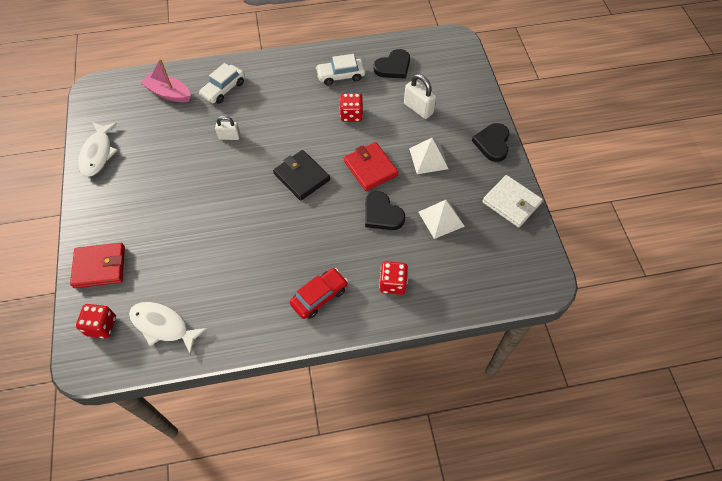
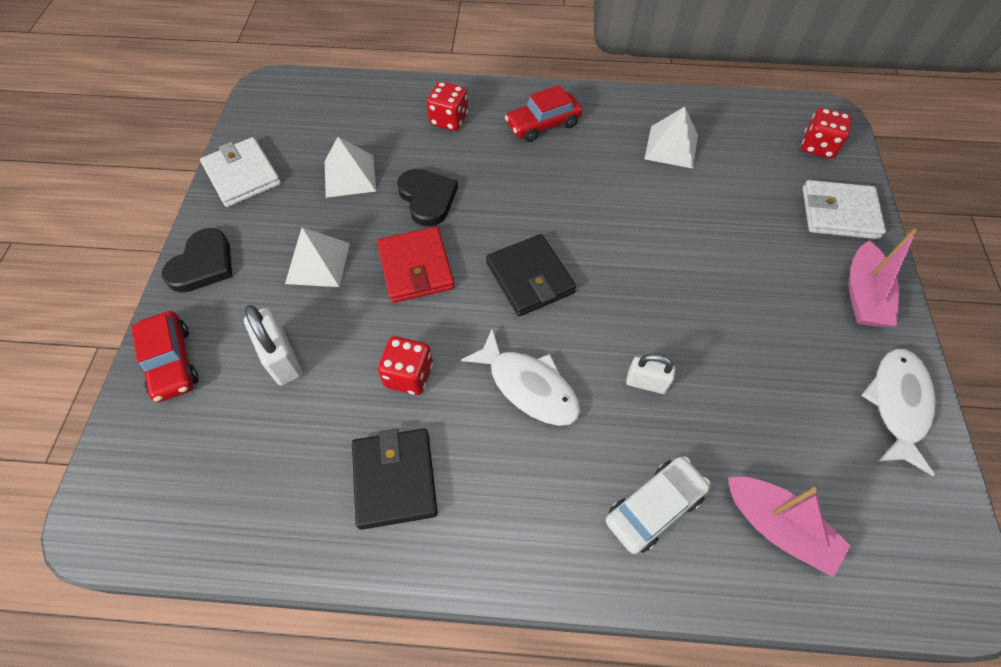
camera: 165 degrees left, 0 degrees up
(99, 210) = (863, 295): none -> pink boat
(100, 267) = (839, 213): red wallet -> white wallet
(163, 326) = (739, 132): white fish -> white fish (529, 386)
(217, 298) = (671, 147): none -> white pyramid
(341, 76) = (395, 479): white car -> black wallet
(393, 67) = (275, 475): black heart -> none
(471, 96) = (172, 362): none -> red car

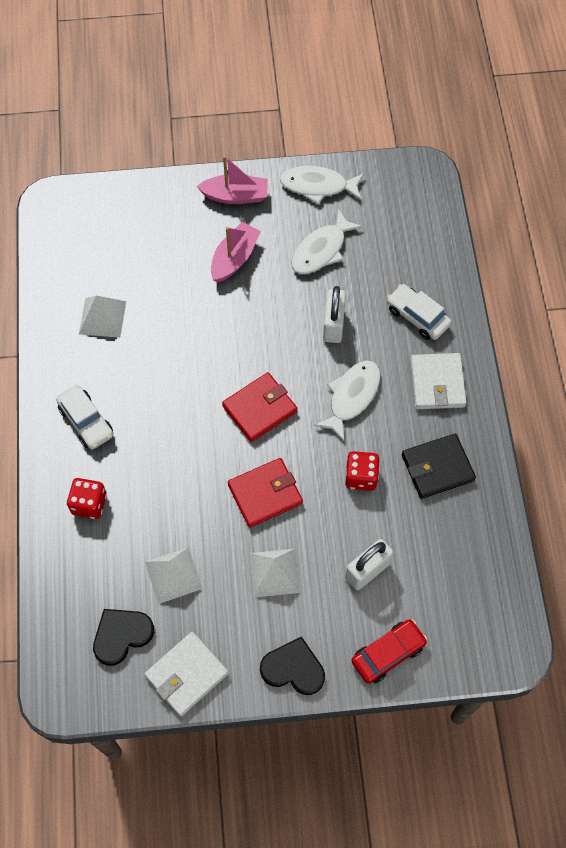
camera: 100 degrees left, 5 degrees up
(427, 198) = (190, 501): black heart -> black heart (121, 635)
(530, 278) = (260, 409): black wallet -> red wallet
(543, 124) = (86, 421): red car -> white car
(646, 383) = (333, 325): white padlock -> white padlock, size x1.51
(777, 389) = (321, 250): none -> white fish
(778, 527) = (412, 253): pink boat -> pink boat (234, 258)
(817, 147) = (89, 212): red dice -> none
(839, 213) = (160, 204): white wallet -> white wallet (437, 383)

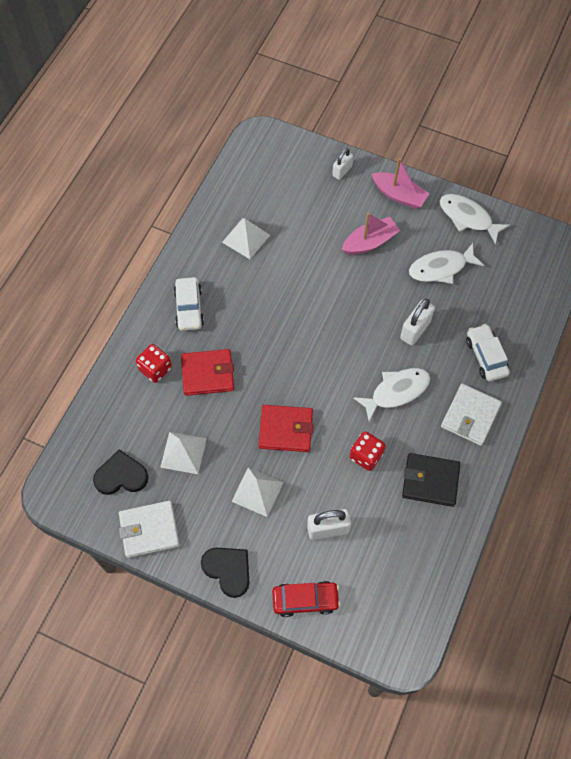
camera: 30 degrees right, 0 degrees up
(161, 198) = (342, 171): none -> white padlock
(260, 409) = (320, 364): red wallet -> red wallet (208, 374)

